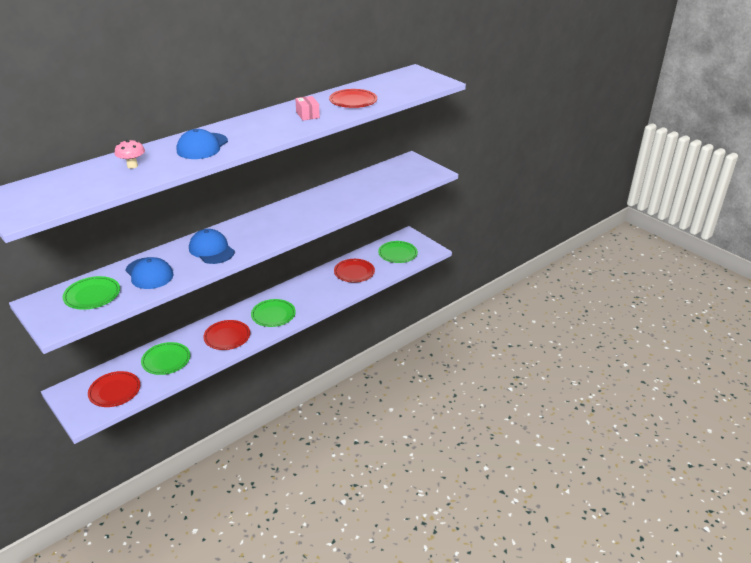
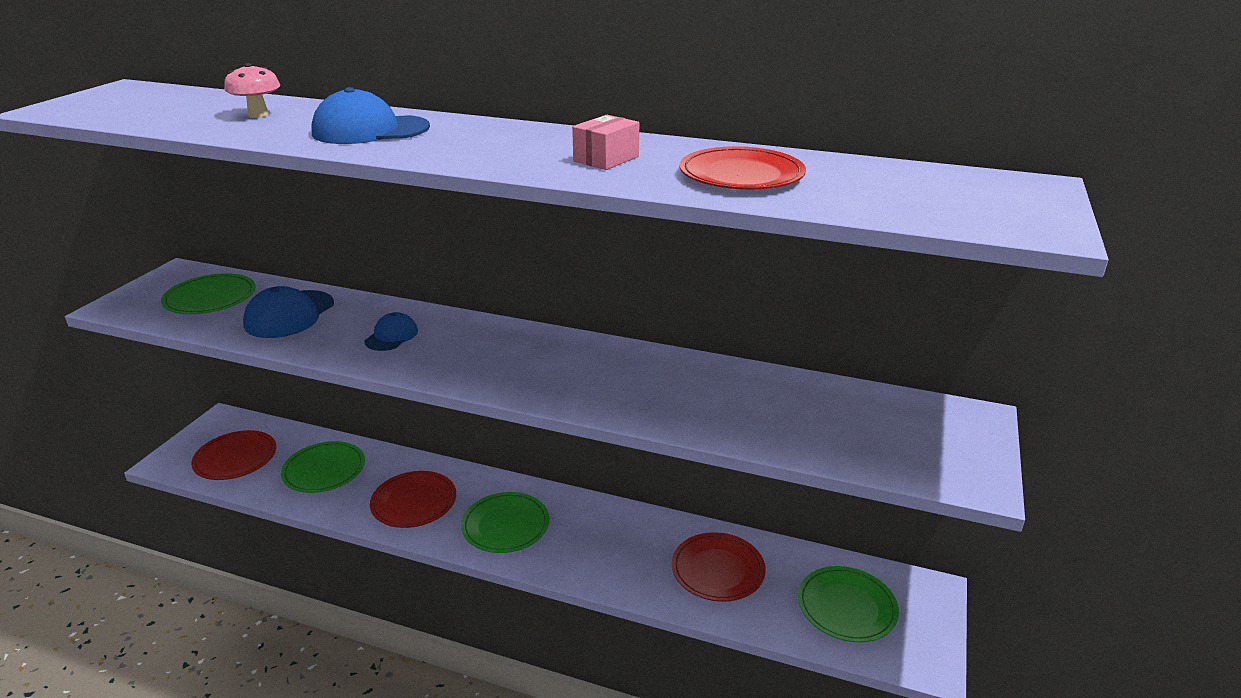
camera: 60 degrees right, 5 degrees down
(211, 250) = (391, 336): blue cap -> blue cap, size x0.59

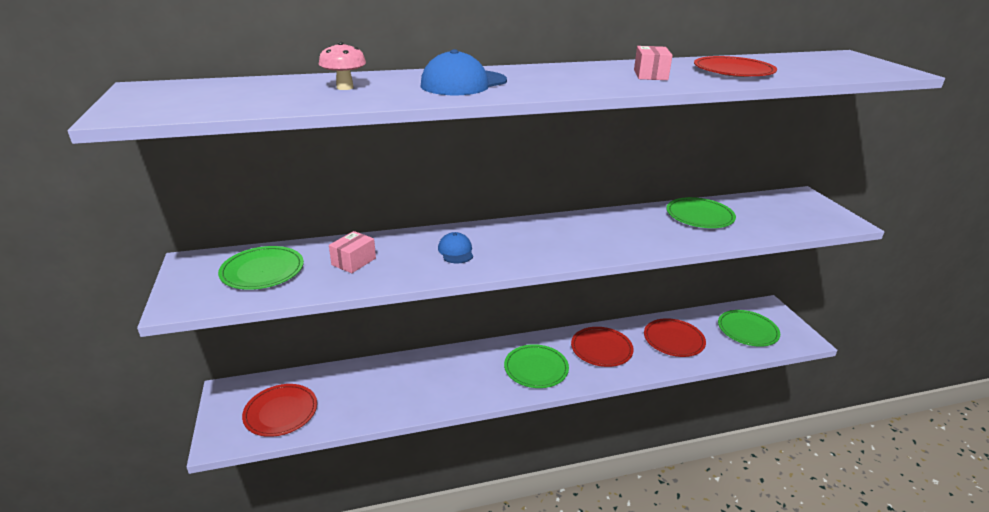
camera: 35 degrees left, 0 degrees up
(289, 314) = (353, 261): blue cap -> pink box
(324, 470) = (367, 389): green plate -> green plate (699, 216)
(414, 502) = (460, 381): red plate -> red plate (601, 349)

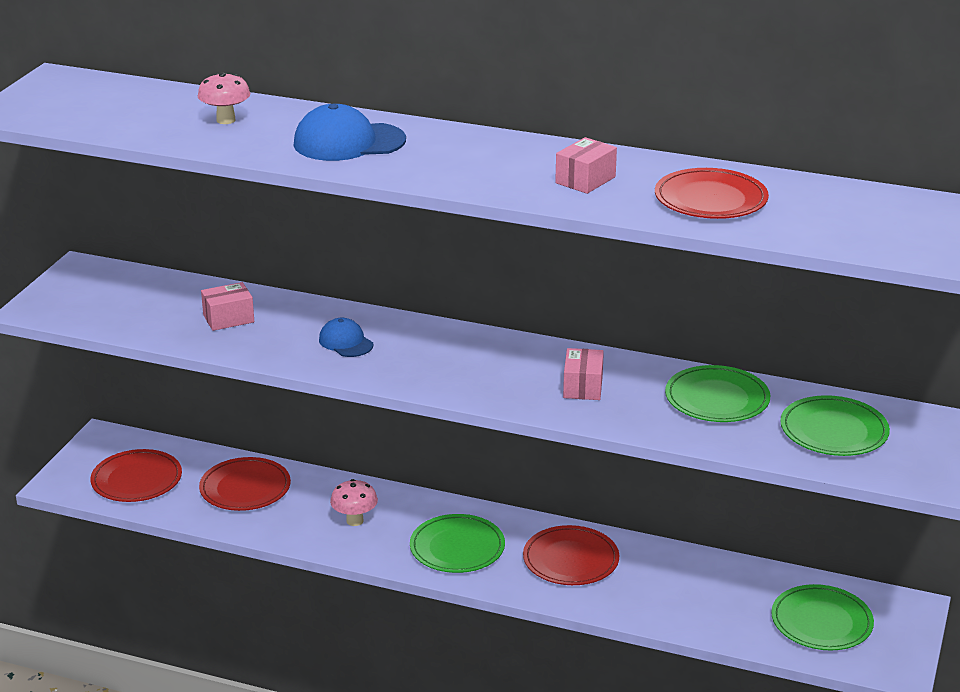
camera: 35 degrees right, 0 degrees up
(262, 271) = (134, 300): green plate -> green plate (834, 431)
(456, 251) = (346, 342): blue cap -> blue cap turned 60 degrees counterclockwise
(459, 377) = (354, 521): none -> pink mushroom
(628, 232) = (583, 387): none -> pink box
(673, 340) = (688, 589): red plate -> red plate (245, 488)

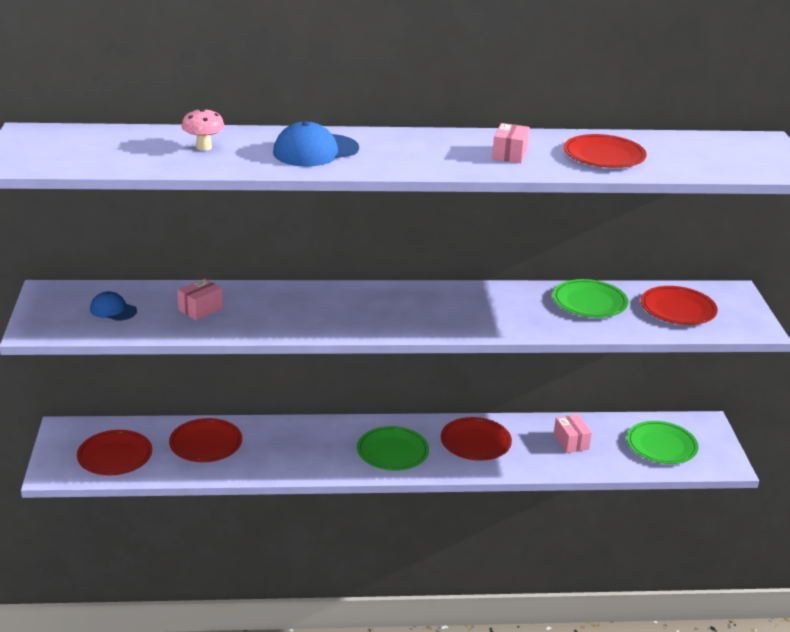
camera: 25 degrees left, 0 degrees up
(346, 342) = (305, 310): blue cap -> blue cap (113, 310)
(354, 521) = (305, 449): pink mushroom -> none
(583, 387) = (497, 311): pink box -> pink box (571, 442)
(834, 431) = (678, 309): green plate -> red plate

